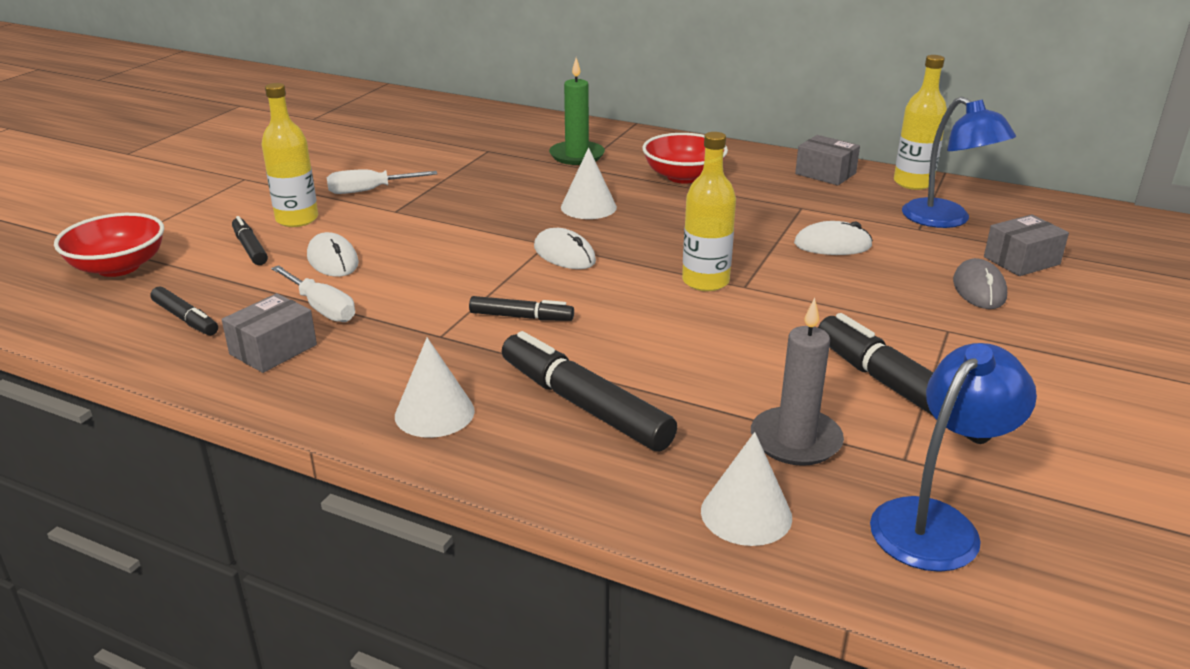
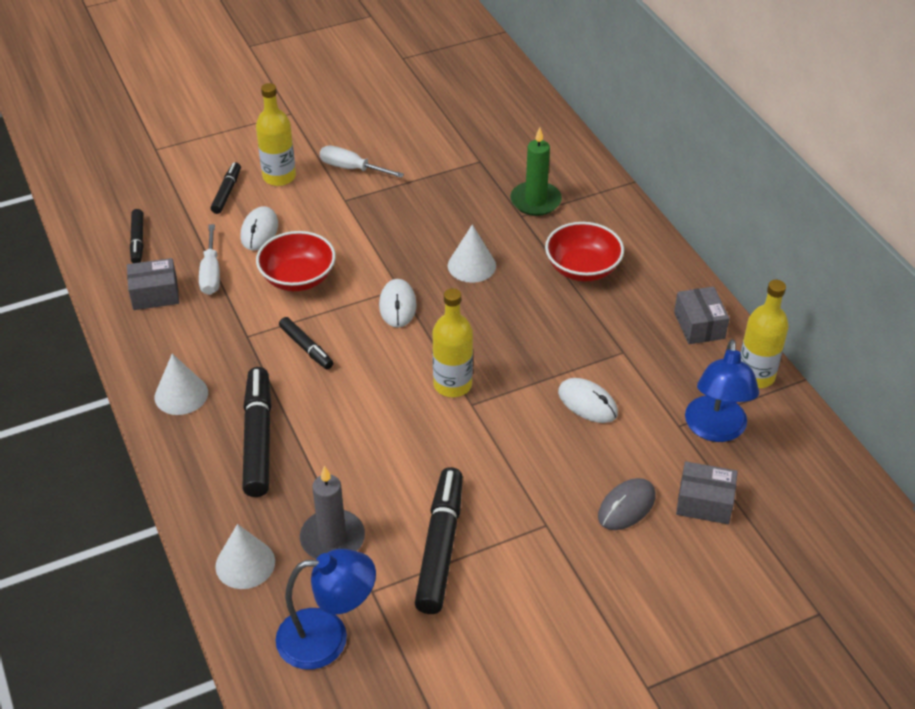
camera: 40 degrees right, 15 degrees up
(118, 267) = (145, 172): red bowl -> red bowl (298, 278)

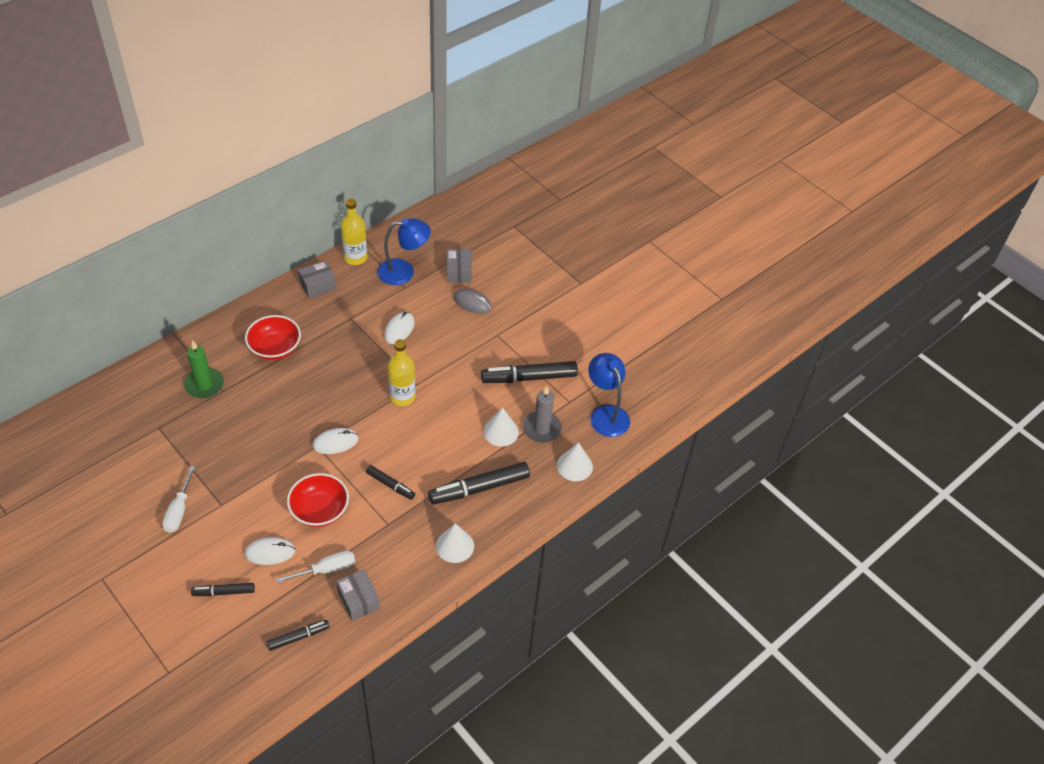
camera: 110 degrees left, 5 degrees up
(279, 177) = (197, 559): yellow bottle -> none
(306, 347) = (390, 485): black marker -> black marker turned 90 degrees clockwise
(471, 265) = (284, 409): white cone -> white cone (501, 431)

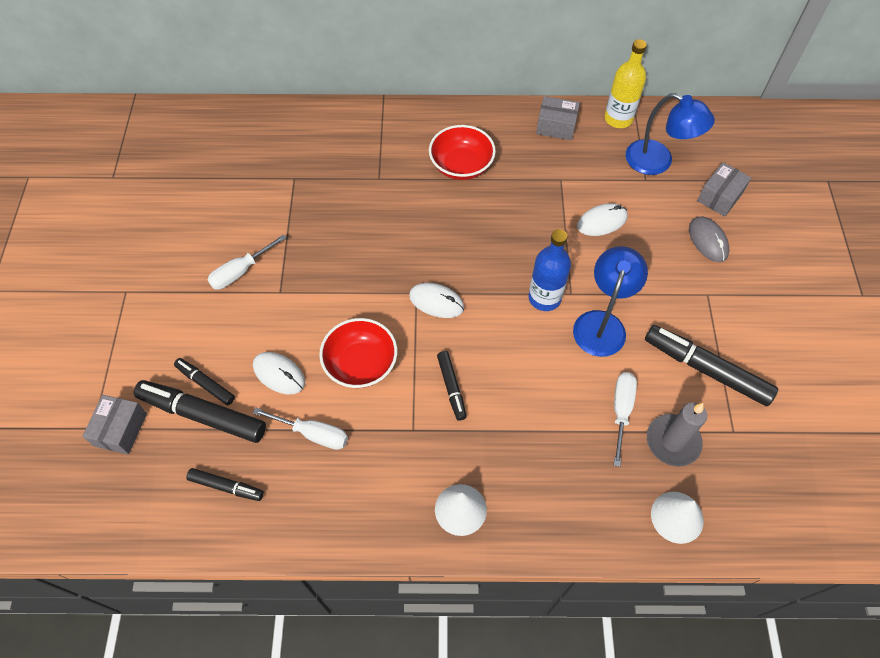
camera: 45 degrees right, 10 degrees up
(204, 385) = (367, 162): green candle -> none
(358, 600) = (314, 493): grey box -> grey box (121, 429)
(402, 397) = (544, 298): yellow bottle -> blue bottle
(479, 488) = (542, 462): black marker -> black marker (203, 415)
(501, 431) = (621, 411): white cone -> white screwdriver
(606, 414) = (769, 479): blue lamp -> blue lamp (602, 323)

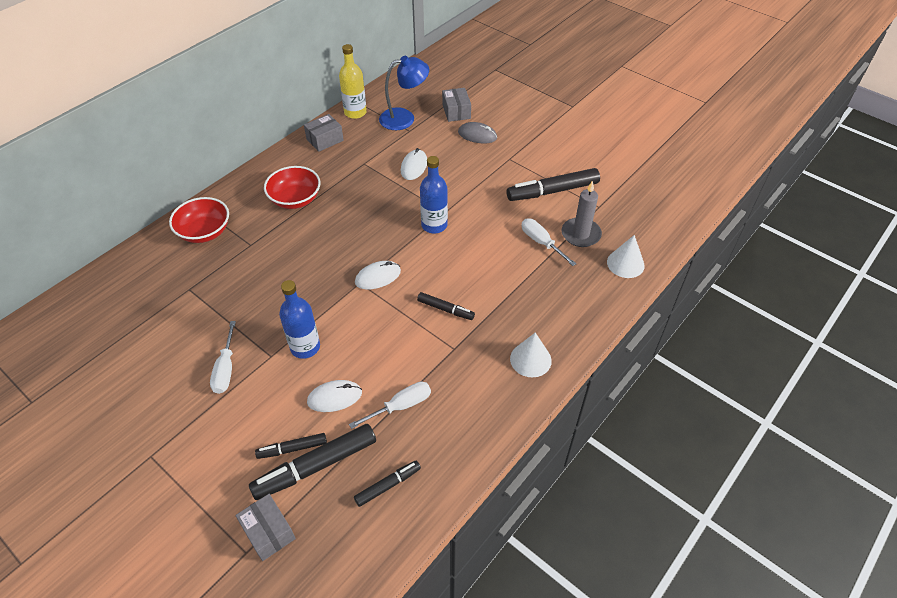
camera: 50 degrees left, 10 degrees down
(310, 309) = (305, 347): none -> blue bottle
(361, 364) = (378, 345): red bowl -> red bowl (205, 232)
(602, 323) = (479, 212): blue lamp -> none

